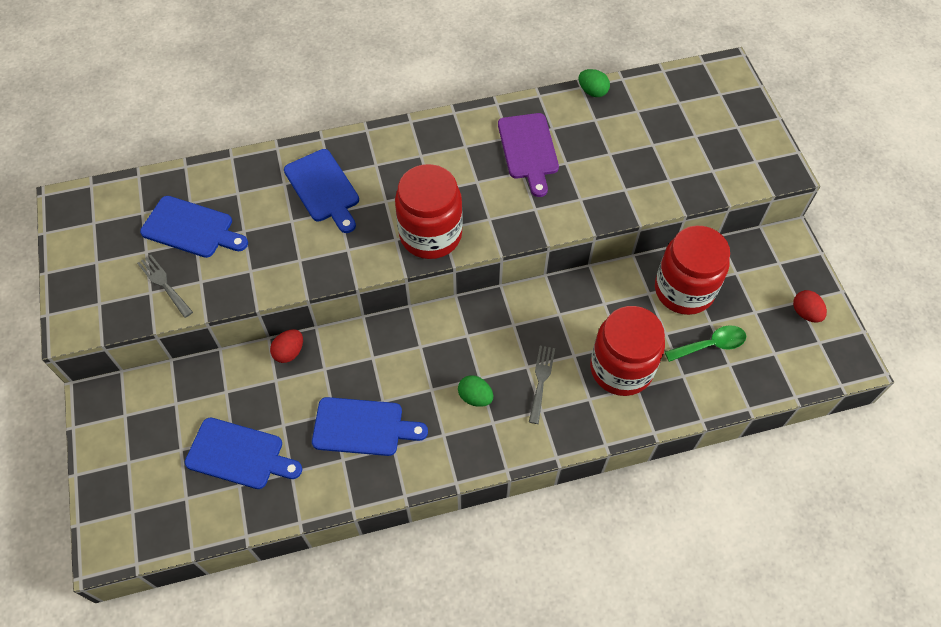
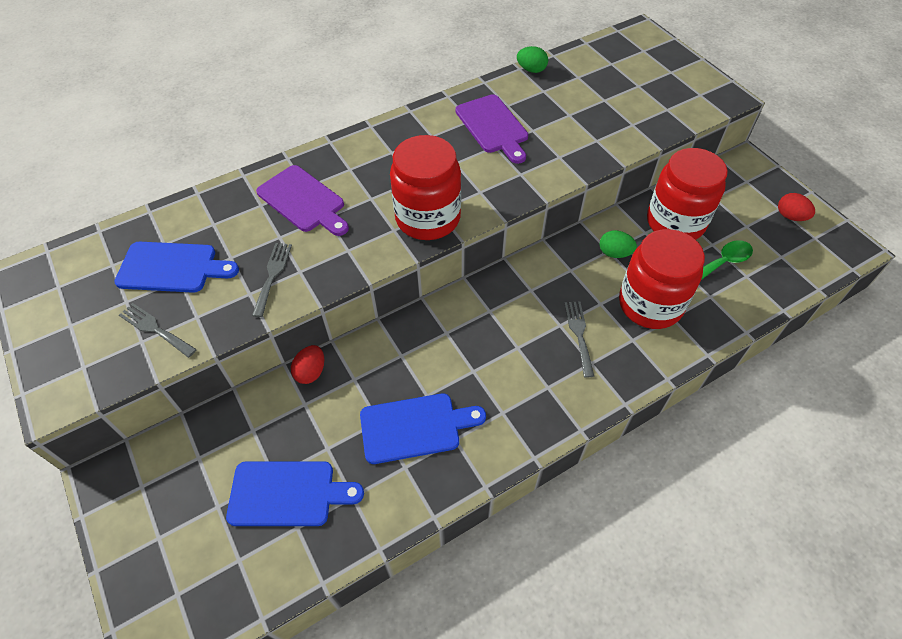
camera: 15 degrees left, 5 degrees down
(275, 258) = (272, 275): none -> grey fork
(323, 189) = (303, 201): blue cutting board -> purple cutting board
(475, 397) = (520, 367): green egg -> green egg (614, 253)

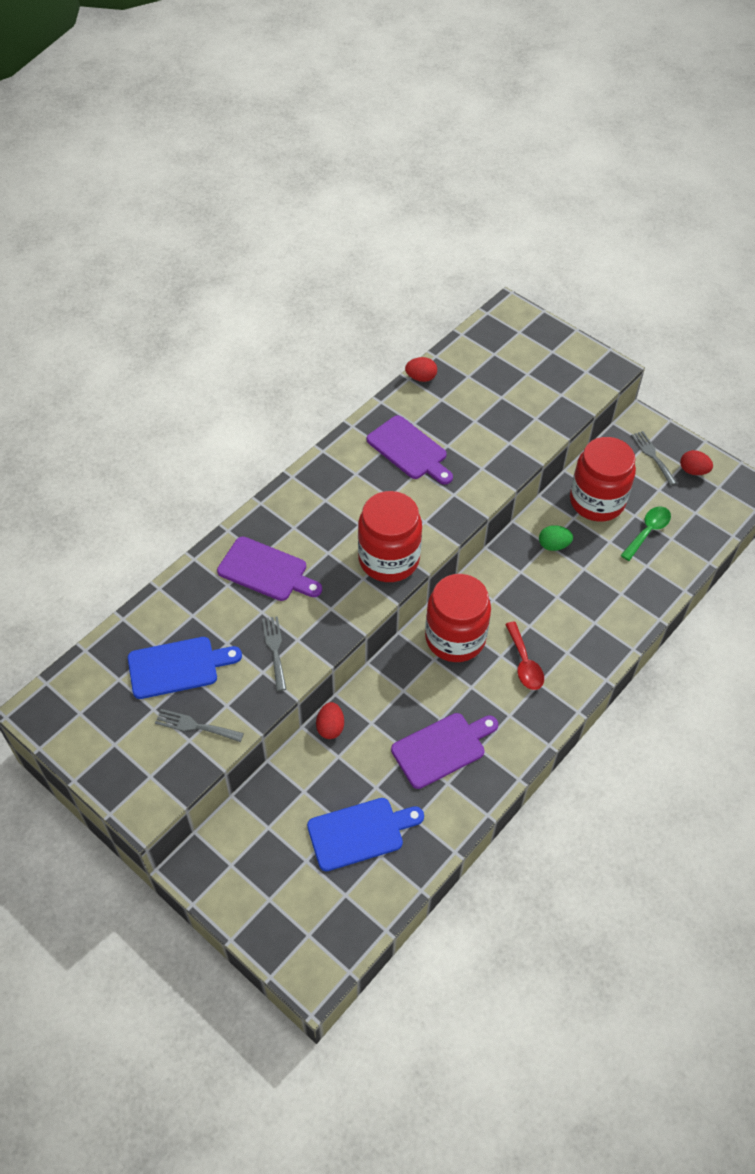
camera: 20 degrees left, 0 degrees up
(415, 427) = (442, 748): blue cutting board -> purple cutting board
(531, 70) = (421, 378): green egg -> red egg
(540, 362) = (524, 663): none -> red spoon
(579, 334) = (548, 629): grey fork -> grey fork (652, 456)
(650, 304) = (599, 586): red jar -> red jar (455, 638)

